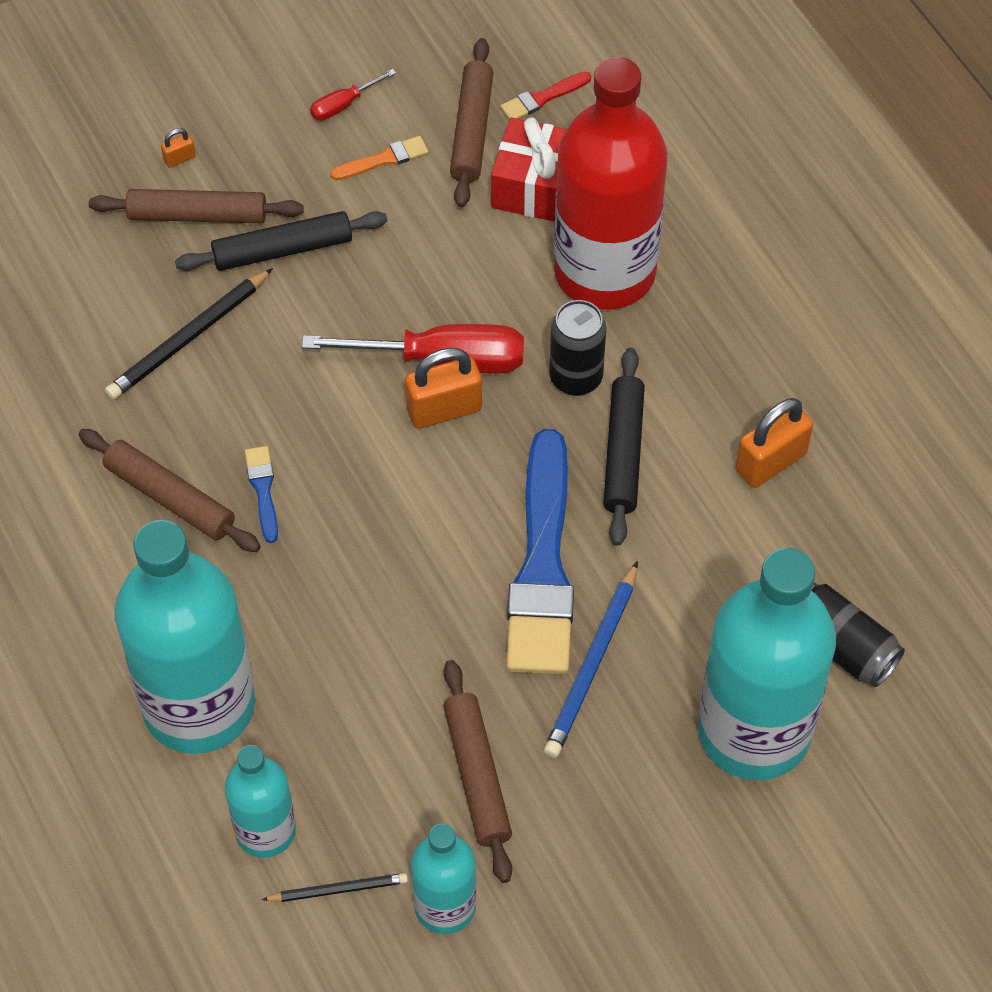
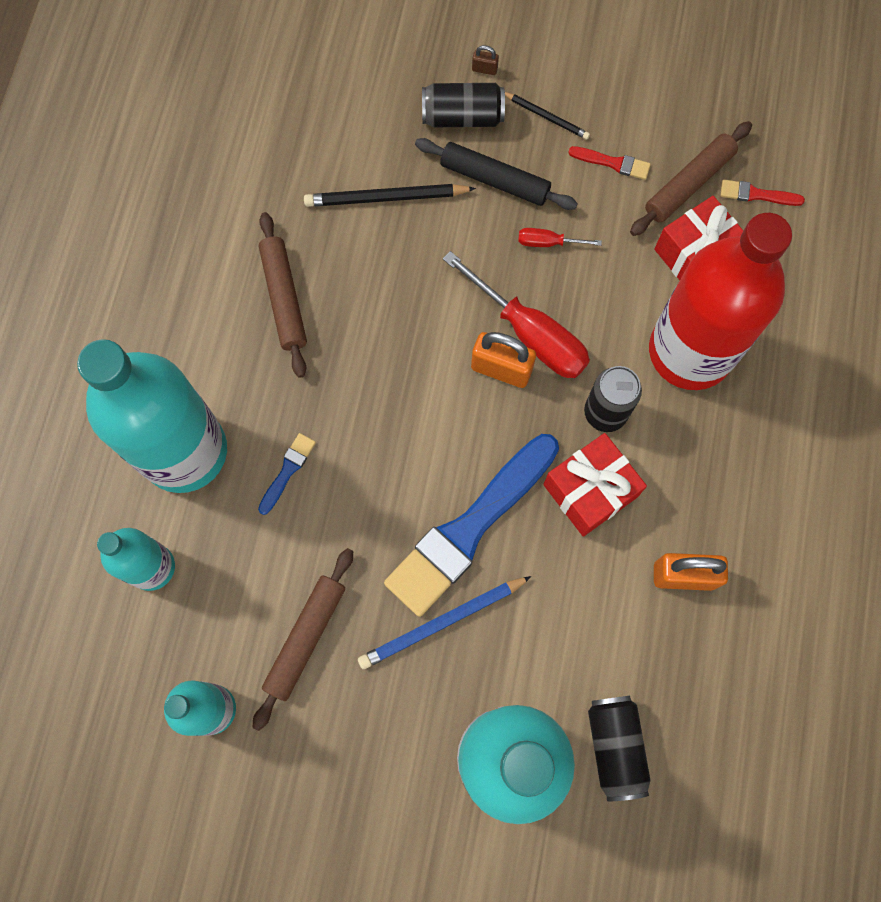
camera: 40 degrees right, 15 degrees up
(179, 158) = (484, 69): orange padlock -> brown padlock
(197, 215) = (462, 117): brown rolling pin -> black can
(263, 490) = (343, 337): blue brush -> blue brush (287, 471)
(338, 889) = (160, 642): black pencil -> black pencil (546, 117)
(343, 105) = (619, 105): red screwdriver -> red screwdriver (547, 242)
(383, 159) = (613, 163): orange brush -> red brush
(623, 453) = (590, 490): black rolling pin -> red gift

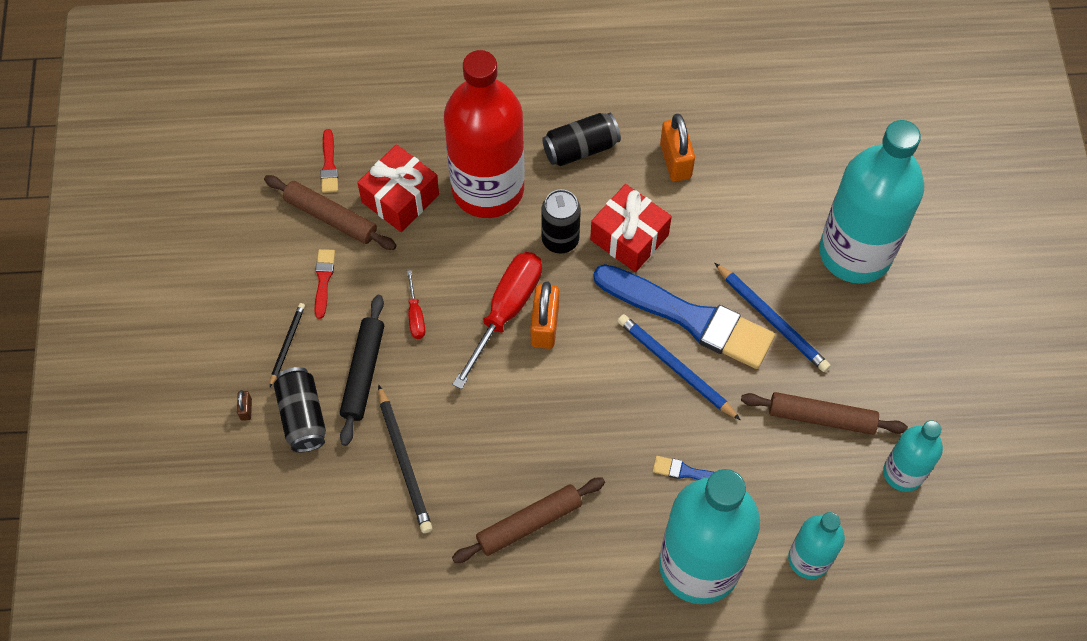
camera: 105 degrees left, 10 degrees down
(412, 494) = (675, 368): none -> blue pencil
(615, 747) = (819, 182): black can -> black can (581, 148)

